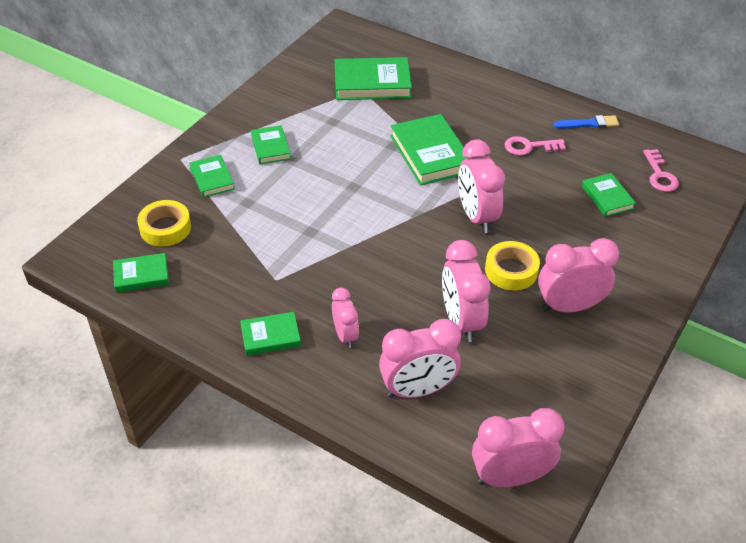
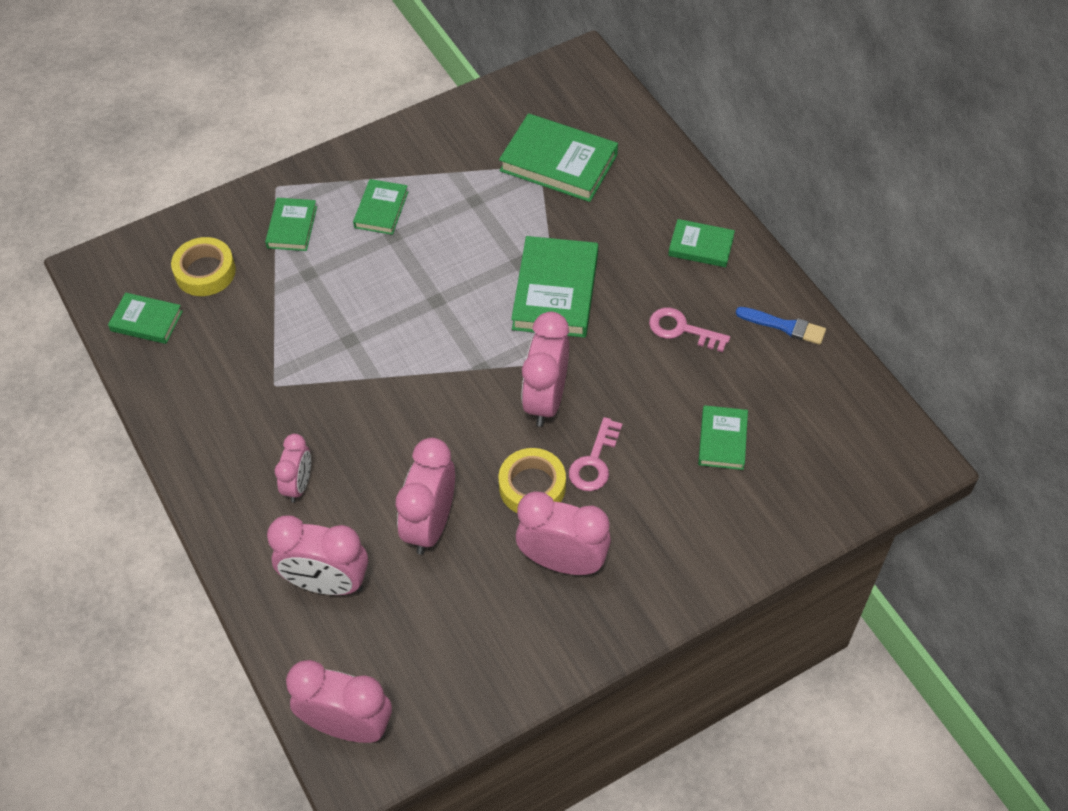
camera: 30 degrees right, 10 degrees up
(270, 336) = (224, 451): green book -> green book (701, 246)
(660, 175) = (815, 437): pink key -> pink key (594, 461)

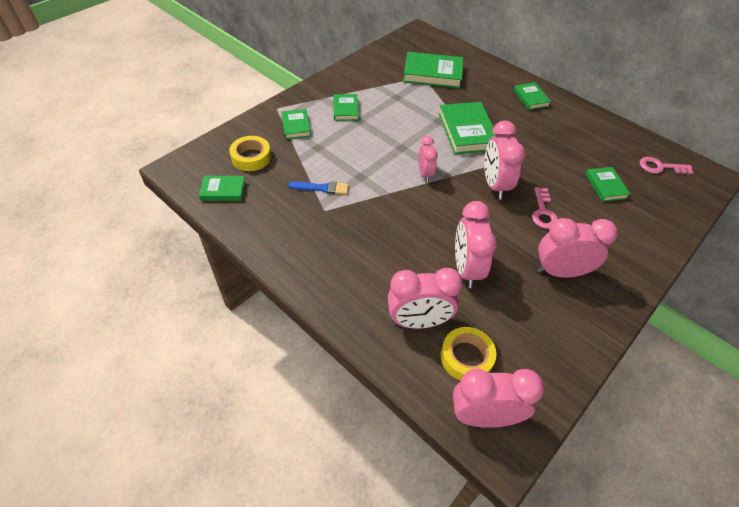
camera: 20 degrees left, 5 degrees down
(298, 485) = (368, 264): pink clock -> pink clock (425, 173)
(532, 486) = (515, 233): yellow tape -> yellow tape (466, 357)
(682, 329) = (547, 137): pink key -> pink key (660, 167)
(701, 246) = (531, 98): green book -> green book turned 75 degrees clockwise
(784, 326) = (598, 126): blue brush -> blue brush (322, 188)

